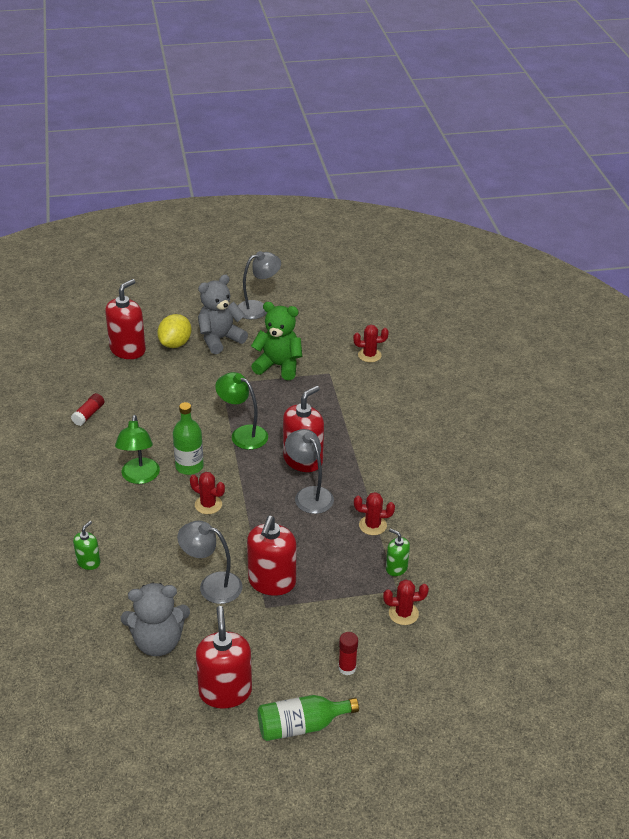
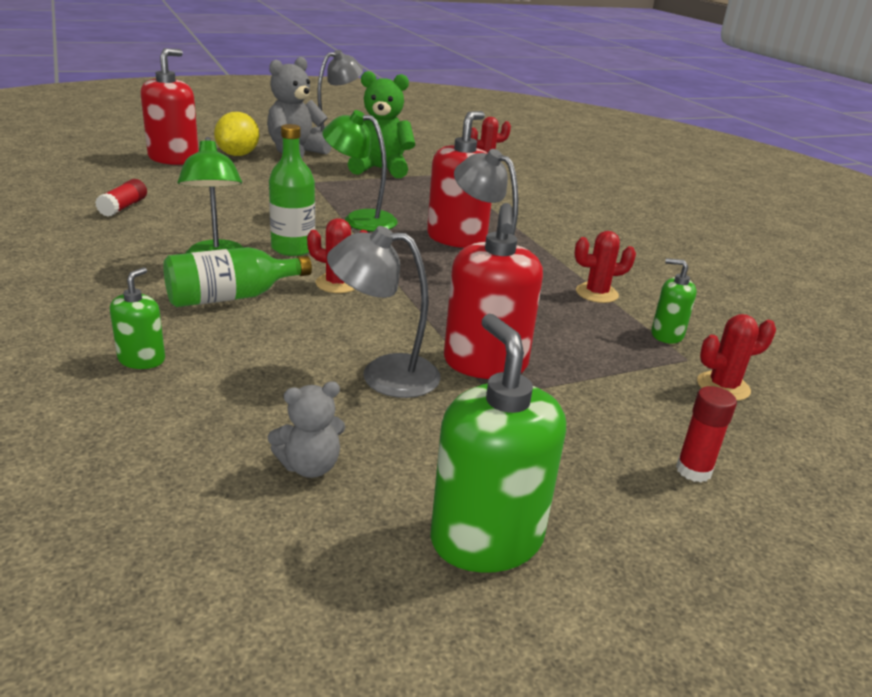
camera: 15 degrees left, 10 degrees down
(158, 642) = (310, 466): grey teddy bear -> grey teddy bear, size x0.54
(225, 692) = (486, 539): red soap dispenser -> green soap dispenser
(301, 726) = (681, 584): green bottle -> green bottle (231, 297)

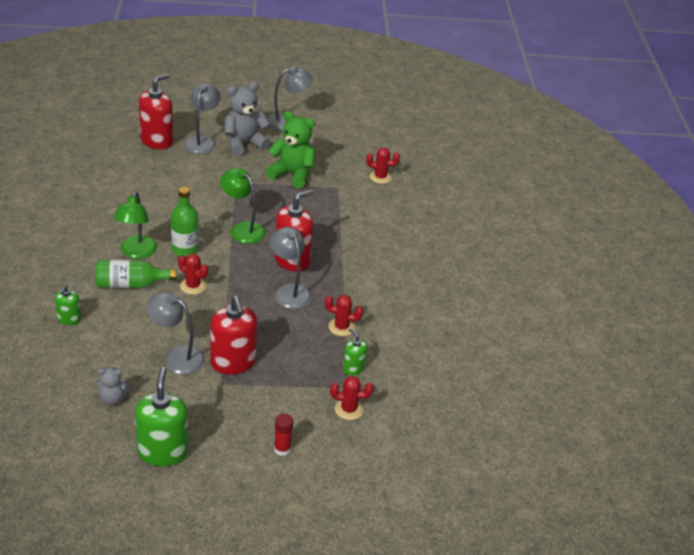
camera: 20 degrees right, 10 degrees up
(123, 207) = (105, 191): red glue stick -> none
(142, 359) = (69, 319): green soap dispenser -> green soap dispenser turned 150 degrees clockwise
(238, 155) = (202, 141): yellow lemon -> grey lamp
(485, 363) = (233, 362): red soap dispenser -> red soap dispenser turned 45 degrees counterclockwise

